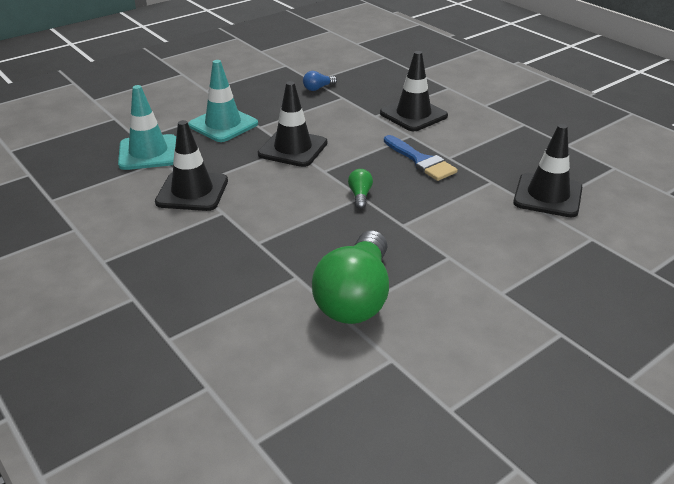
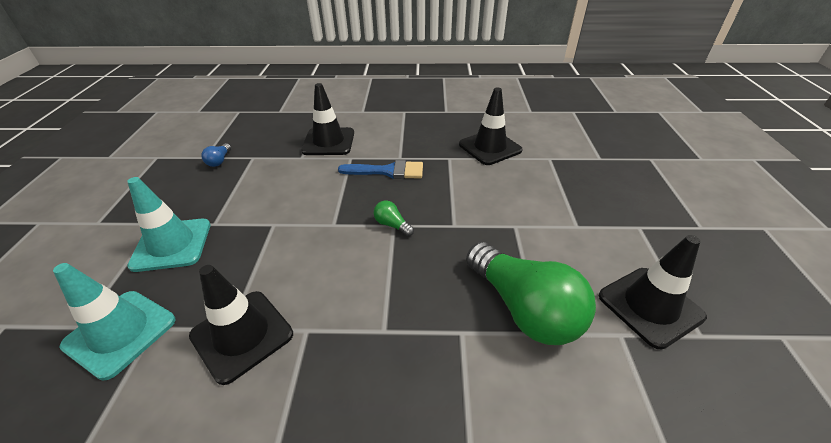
camera: 50 degrees left, 5 degrees up
(293, 148) = (278, 223): black traffic cone -> black traffic cone (650, 306)

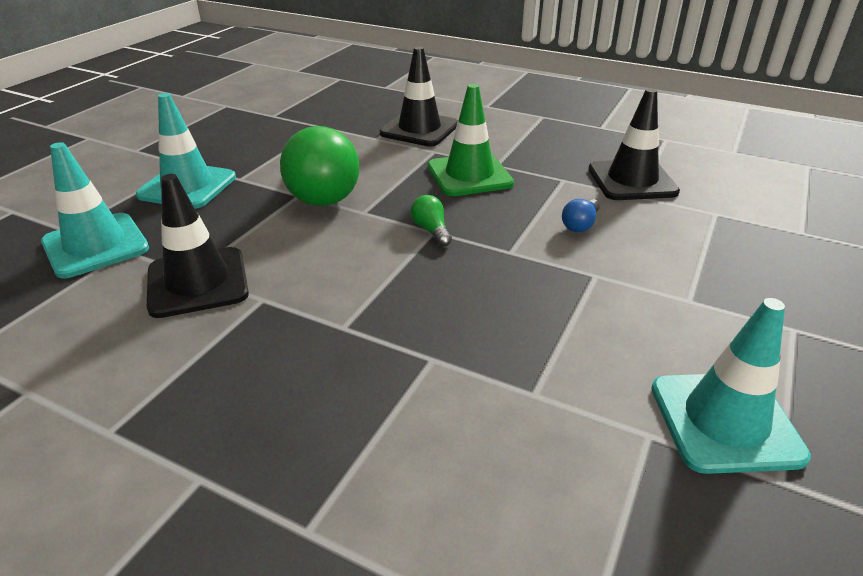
camera: 25 degrees right, 5 degrees down
(219, 161) = (285, 122): blue light bulb -> blue light bulb (580, 225)
(388, 171) = (469, 175): blue brush -> green traffic cone
(524, 308) = (532, 363): green light bulb -> green light bulb (323, 189)
(650, 306) = (725, 421): black traffic cone -> turquoise traffic cone

